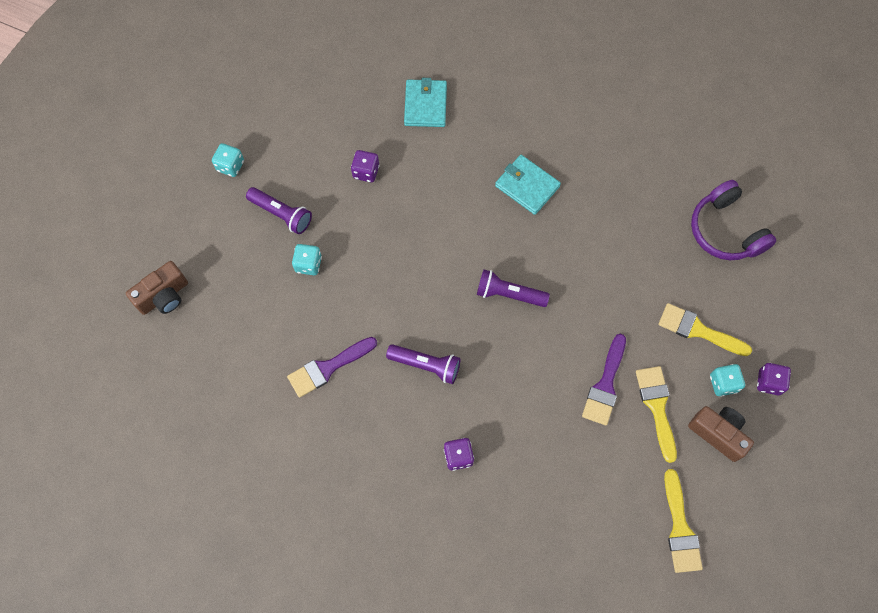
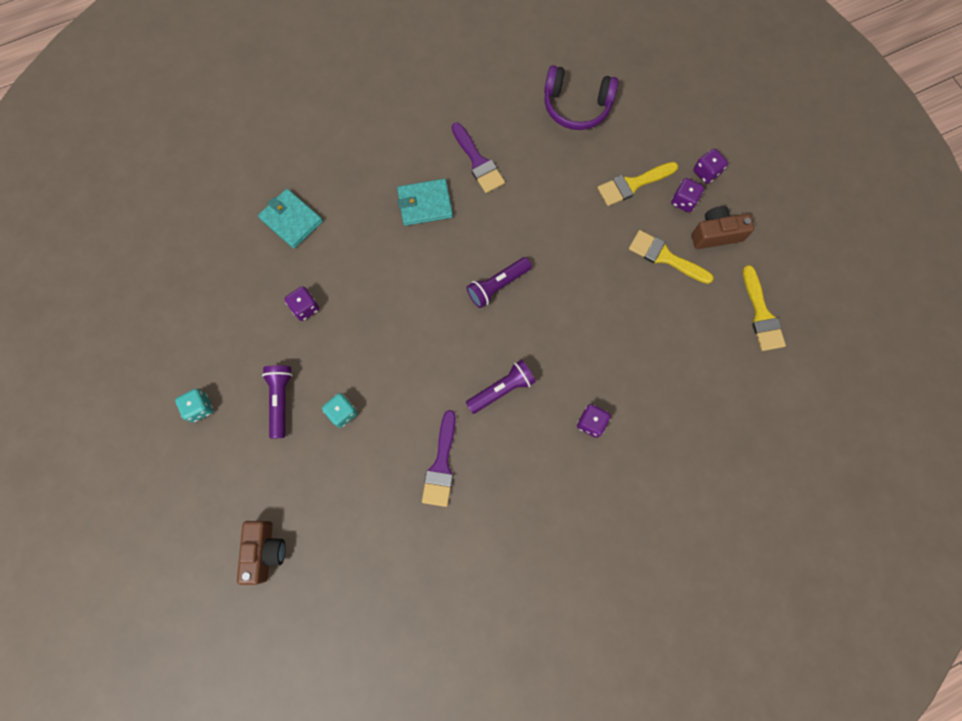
camera: 50 degrees left, 5 degrees up
(281, 214) = (281, 400): purple flashlight -> purple flashlight turned 75 degrees counterclockwise
(605, 385) = (621, 277): purple brush -> purple brush (478, 162)
(680, 528) = (761, 314): yellow brush -> yellow brush turned 45 degrees clockwise
(723, 383) = (683, 201): turquoise dice -> purple dice

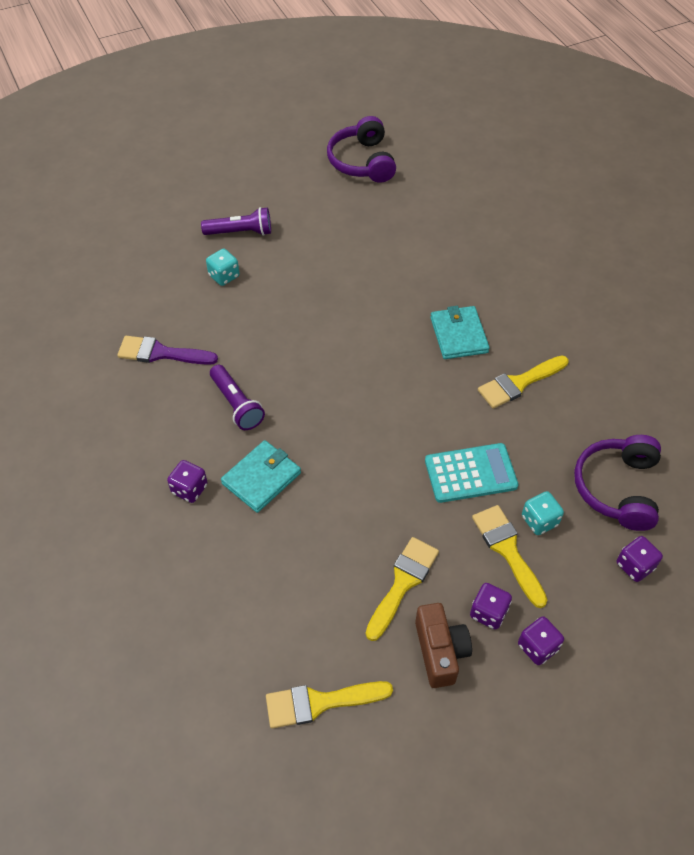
camera: 90 degrees right, 20 degrees down
(184, 281) = (362, 162): none -> purple headphones
(200, 408) = (238, 181): turquoise dice -> turquoise dice (539, 520)
(265, 551) = (102, 230): brown camera -> none
(291, 220) = (430, 229): turquoise wallet -> turquoise wallet (261, 478)
(305, 308) = (334, 244): purple dice -> purple dice (635, 566)
(478, 162) = (519, 383): purple brush -> yellow brush
(497, 285) = (360, 401): purple flashlight -> none
(567, 204) = (470, 473): none -> turquoise calculator

